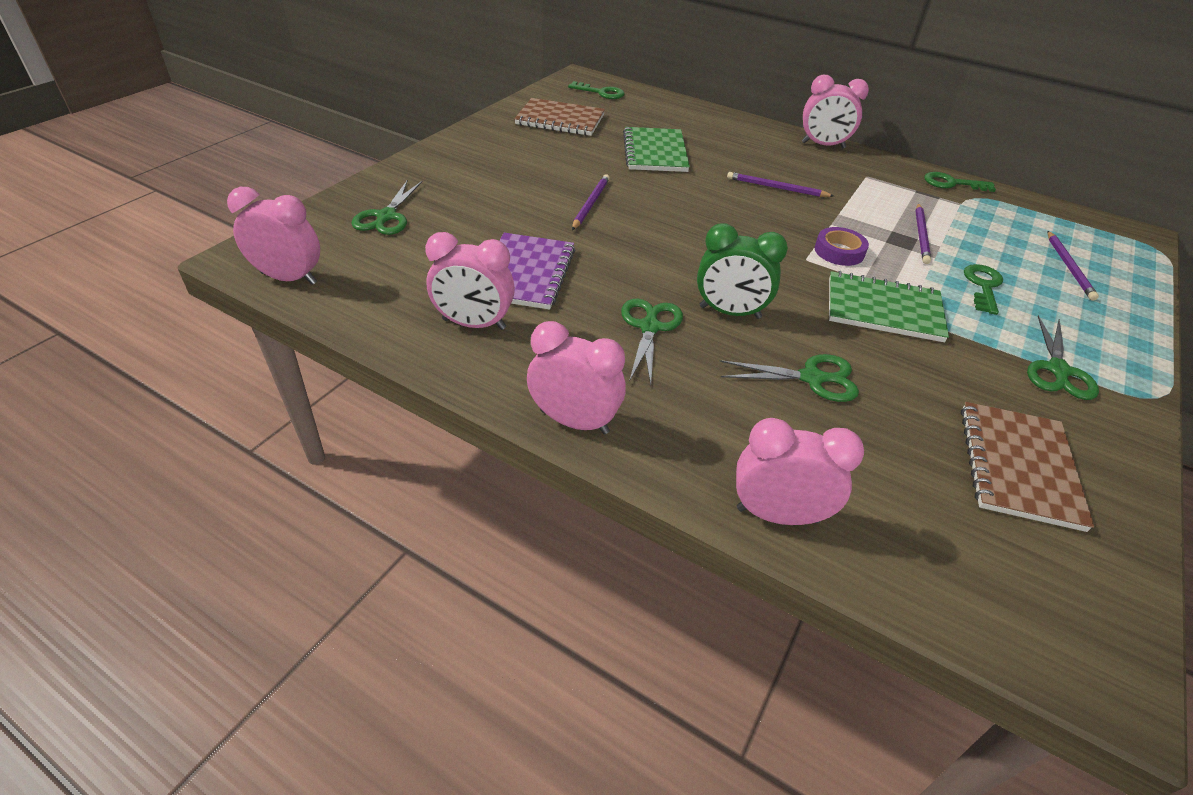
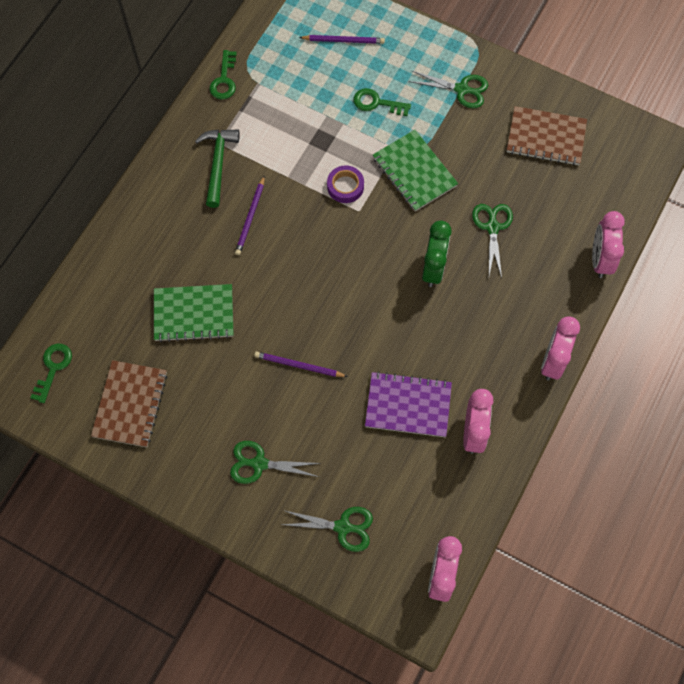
camera: 90 degrees left, 25 degrees up
(649, 327) = (458, 320): green scissors -> green scissors (259, 464)
(823, 145) = (161, 167): pink clock -> none
(839, 174) = (218, 164): none -> green hammer
(883, 309) = (414, 172): green notebook -> green notebook turned 45 degrees counterclockwise
(921, 235) = (313, 125): purple pencil -> none

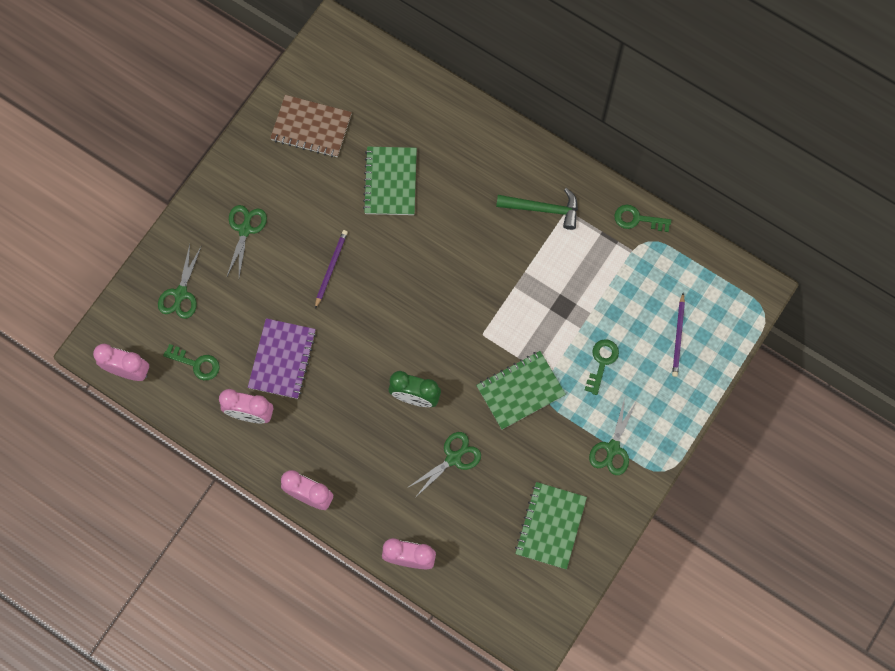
camera: 95 degrees right, 5 degrees up
(53, 368) = (352, 66): green key -> green key (196, 364)
(250, 217) = (483, 235): purple pencil -> none
(345, 186) = (509, 324): purple tape -> none
(492, 227) = (453, 458): green scissors -> green scissors turned 45 degrees counterclockwise
(546, 137) = (550, 526): brown notebook -> green notebook

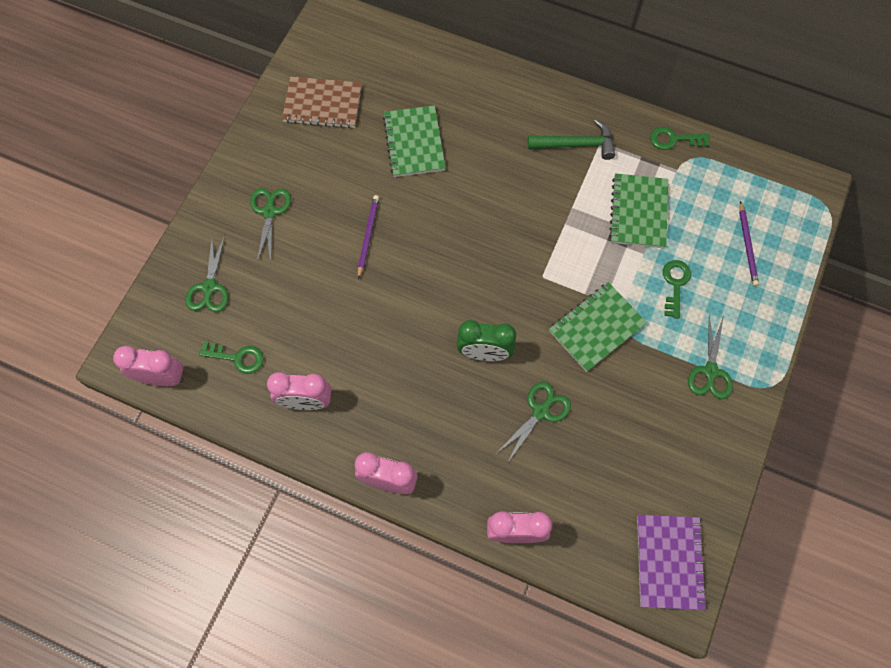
camera: 10 degrees left, 5 degrees down
(282, 359) = (332, 337): purple notebook -> purple notebook (669, 562)
(550, 526) = (665, 467): green notebook -> green notebook (638, 212)

